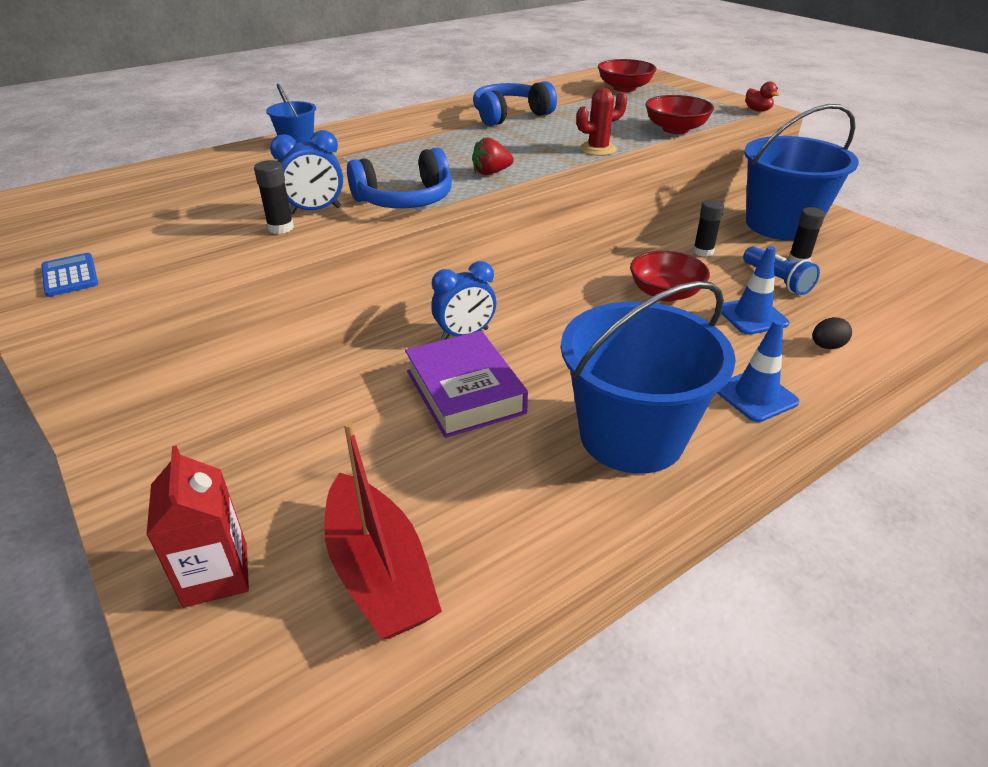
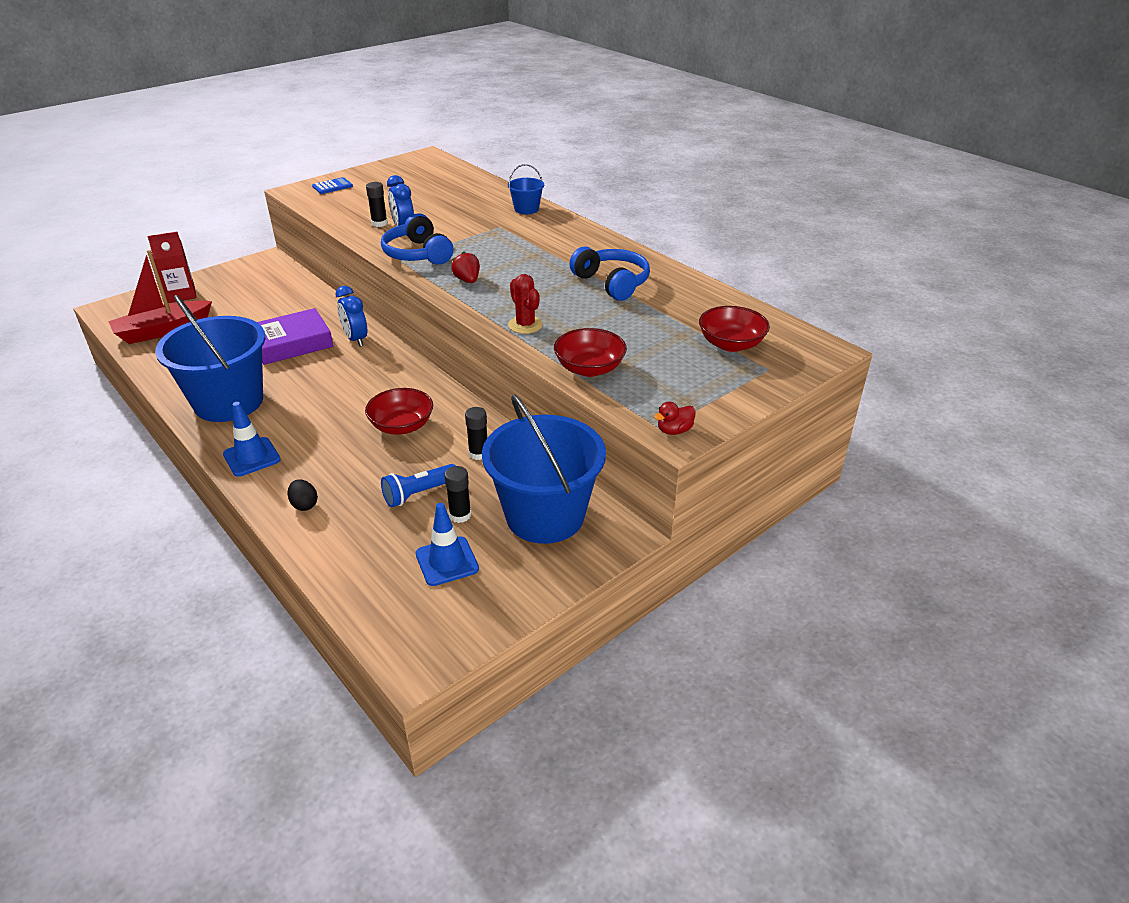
camera: 85 degrees right, 0 degrees up
(752, 316) = (358, 469): blue traffic cone -> blue traffic cone (447, 561)

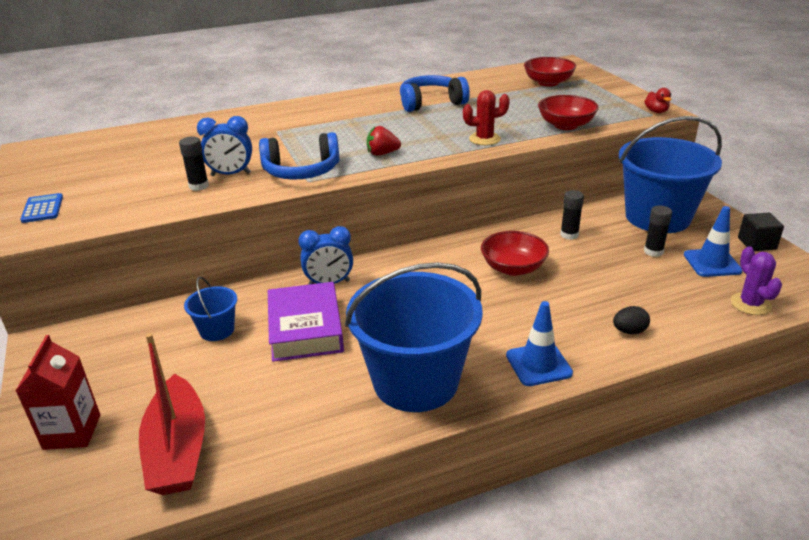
camera: 70 degrees left, 5 degrees down
(365, 590) = (750, 304): none -> purple cactus
(419, 493) = (621, 268): blue flashlight -> none
(506, 602) = (756, 243): none -> black cube
(526, 209) = (249, 116): blue bucket -> blue bucket (217, 330)

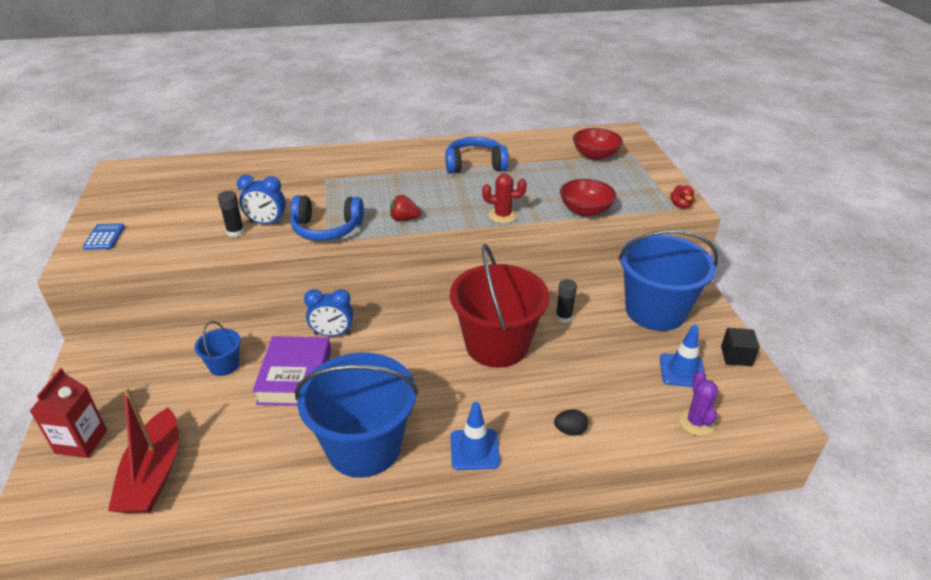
camera: 10 degrees right, 5 degrees up
(513, 268) = (497, 345): red bowl -> red bucket
(653, 251) = (633, 349): black glue stick -> none

